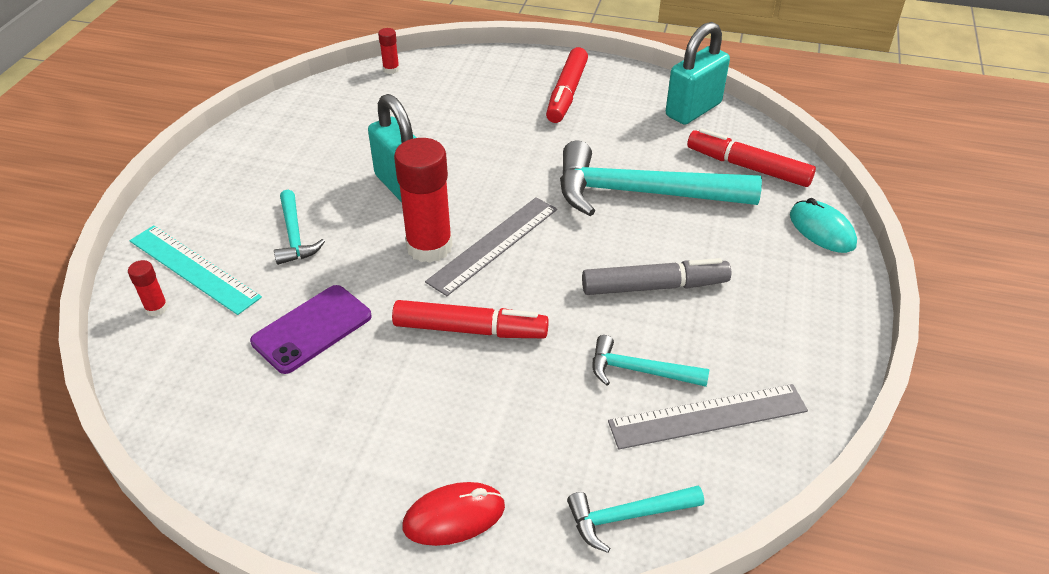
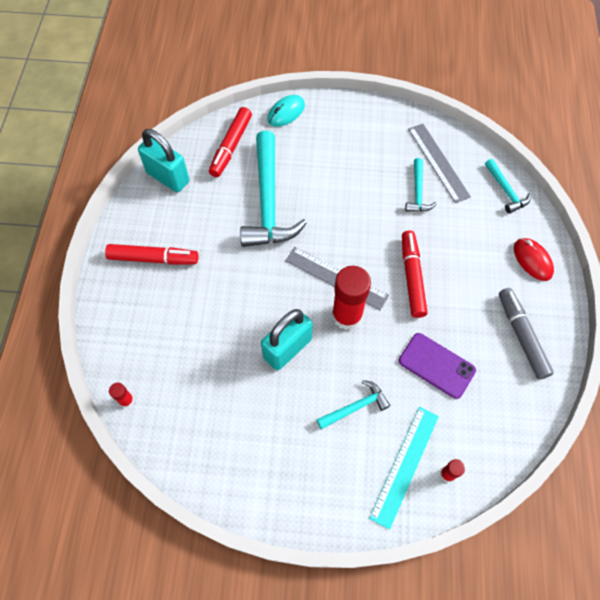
camera: 100 degrees left, 20 degrees up
(654, 286) = (353, 189): grey marker -> grey marker (521, 335)

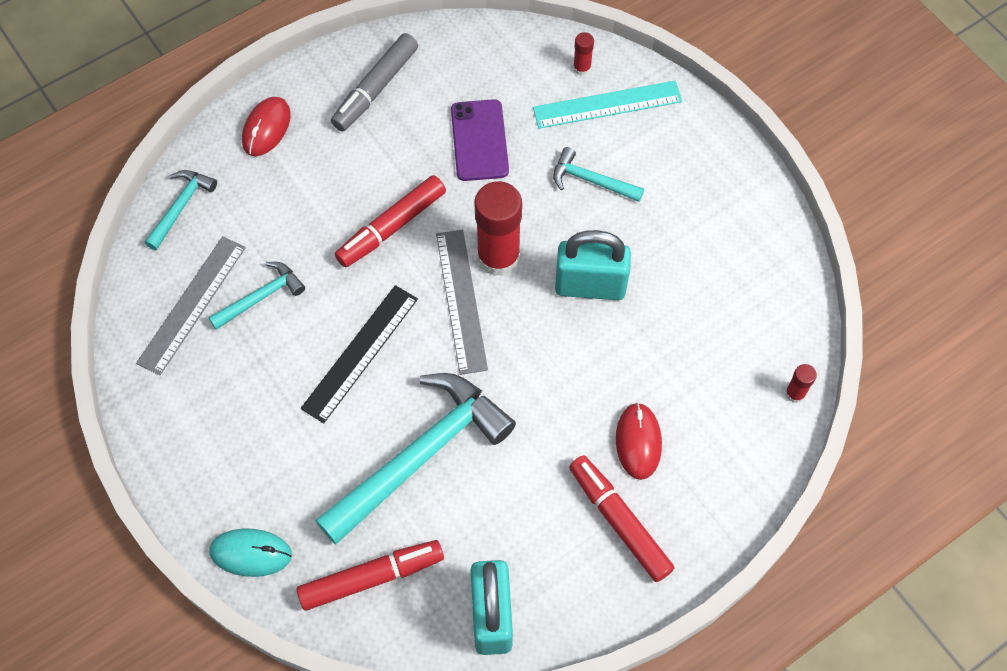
camera: 130 degrees left, 0 degrees up
(181, 299) = (638, 442): none -> red mouse
(347, 213) = (360, 353): none -> black ruler

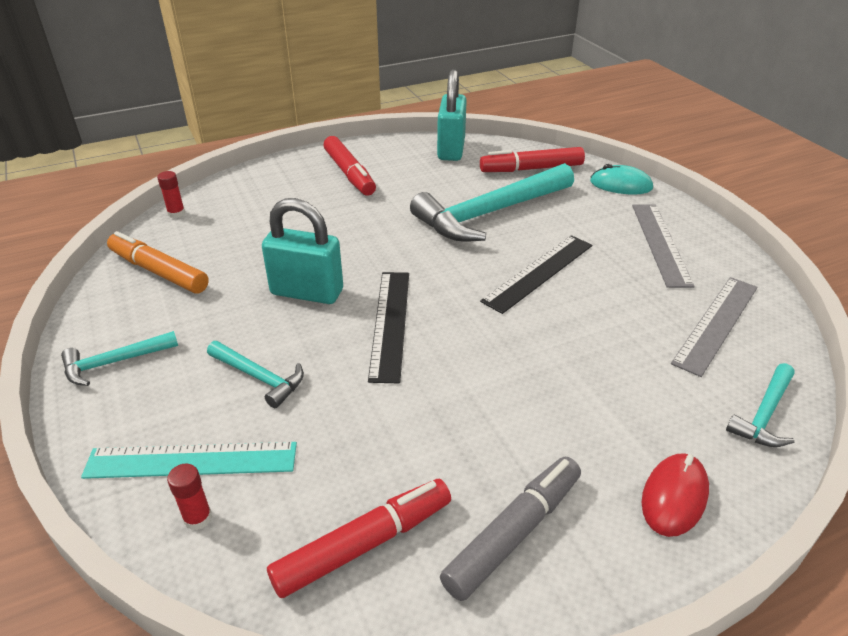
camera: 170 degrees left, 25 degrees down
(261, 297) = (643, 321): turquoise hammer -> turquoise hammer (115, 362)
(391, 227) = (502, 362): red marker -> red marker (364, 544)
(461, 300) = (437, 296): grey ruler -> grey ruler (660, 243)
(479, 140) = (378, 439): purple phone -> none
(498, 257) = (390, 323): red glue stick -> black ruler
(638, 442) = (315, 203): red mouse -> none
(752, 292) = (159, 271): none -> orange marker

